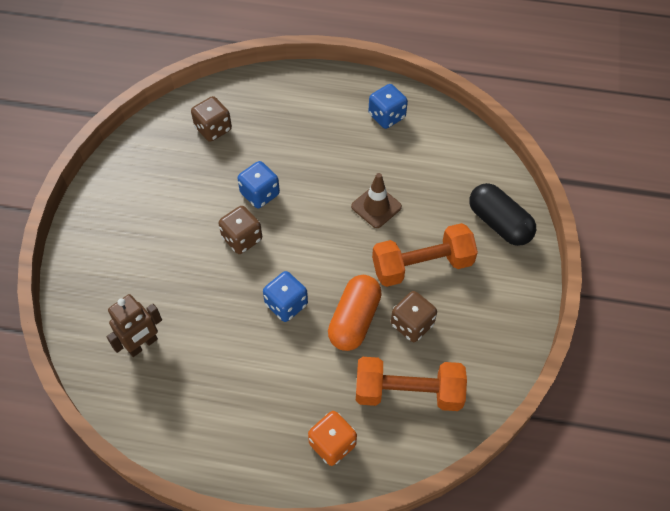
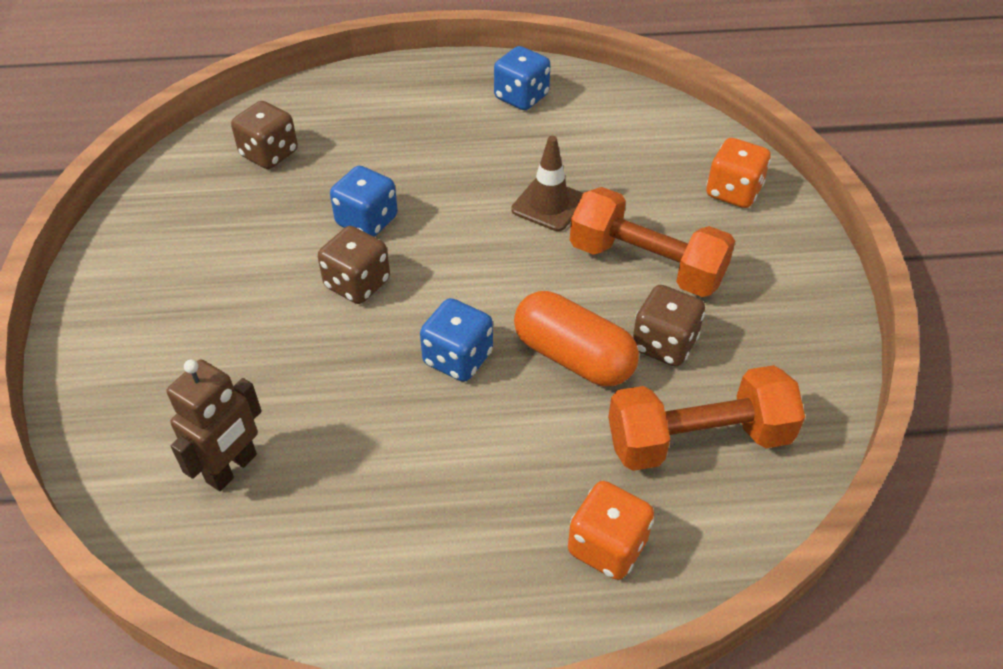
camera: 15 degrees left, 10 degrees down
(354, 320) = (573, 357): orange capsule -> orange capsule turned 60 degrees counterclockwise
(422, 265) = (646, 264): orange dumbbell -> orange dumbbell turned 60 degrees clockwise
(499, 223) = (733, 192): black capsule -> orange dice

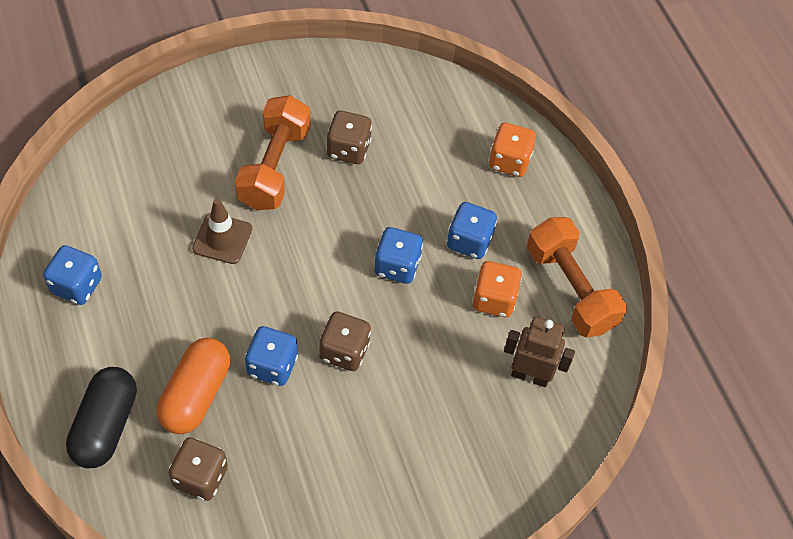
camera: 110 degrees left, 10 degrees up
(356, 102) = (106, 426): none -> black capsule
(471, 451) = (469, 241): none -> blue dice
(573, 357) = (375, 198): orange capsule -> orange capsule (196, 395)
(698, 439) = (420, 125): orange dumbbell -> orange dumbbell (570, 289)
(733, 192) = (180, 120): orange dice -> orange dice (494, 299)

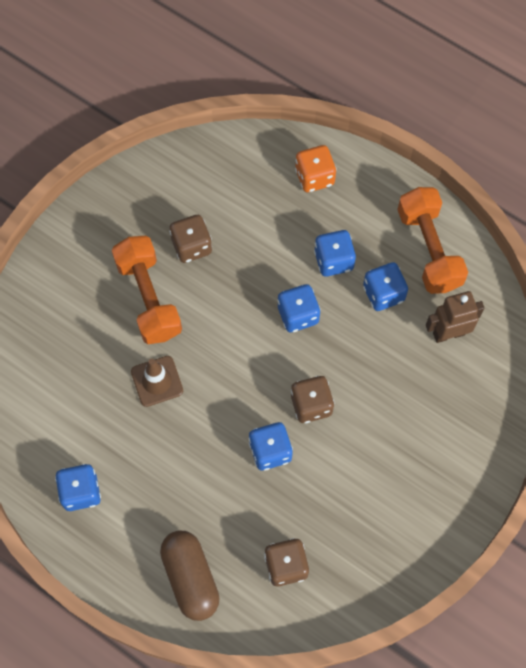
camera: 30 degrees left, 10 degrees up
(106, 426) = (191, 578): black capsule -> brown capsule
(196, 395) = (235, 510): orange capsule -> none
(494, 299) = (383, 293): orange dice -> blue dice
(570, 289) = (429, 249): orange dumbbell -> orange dumbbell turned 45 degrees clockwise

